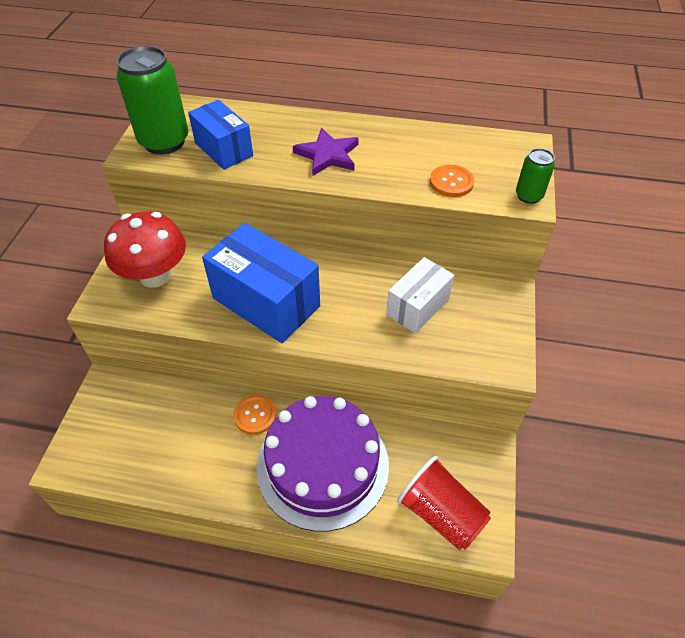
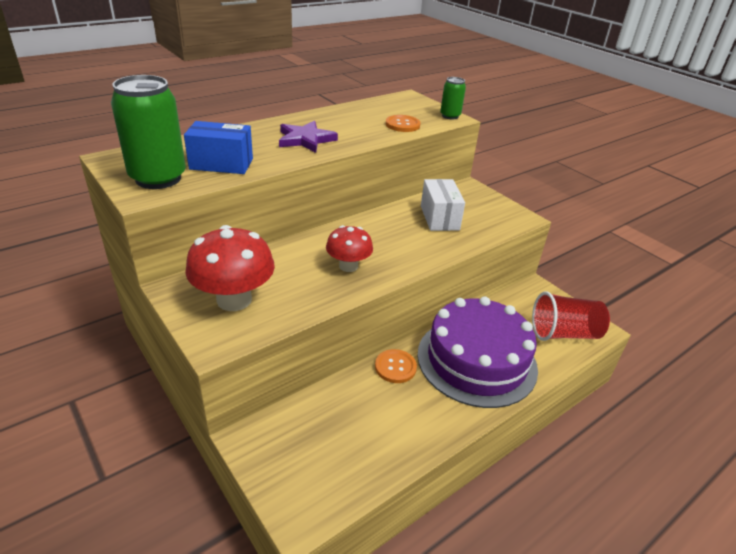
camera: 50 degrees left, 15 degrees down
(266, 302) = (348, 266): blue box -> red mushroom

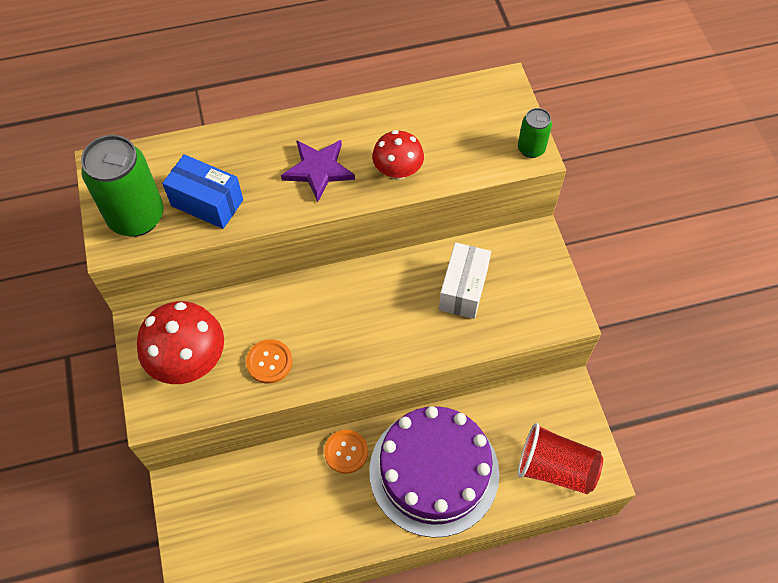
camera: 25 degrees right, 25 degrees up
(348, 266) = (319, 344): red mushroom -> red mushroom (397, 171)
(402, 125) = (454, 159): orange button -> orange button (269, 362)

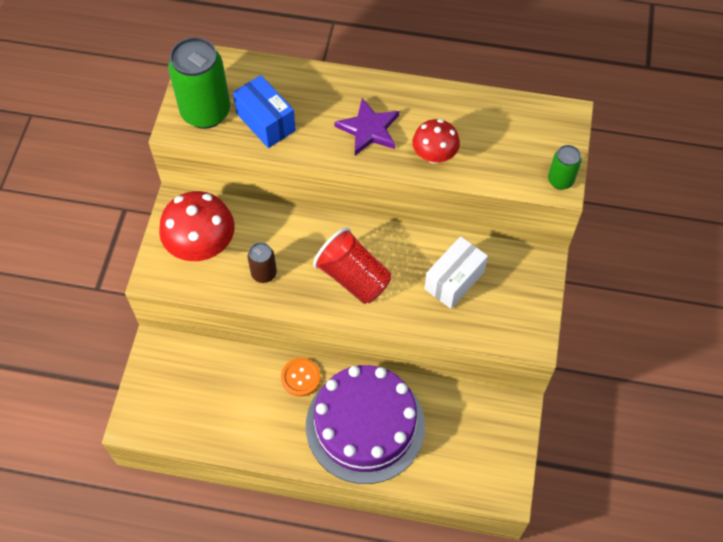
camera: 25 degrees right, 0 degrees up
(269, 362) = (264, 273): orange button -> brown can
(555, 468) = (470, 468): red cup -> red cup (353, 278)

